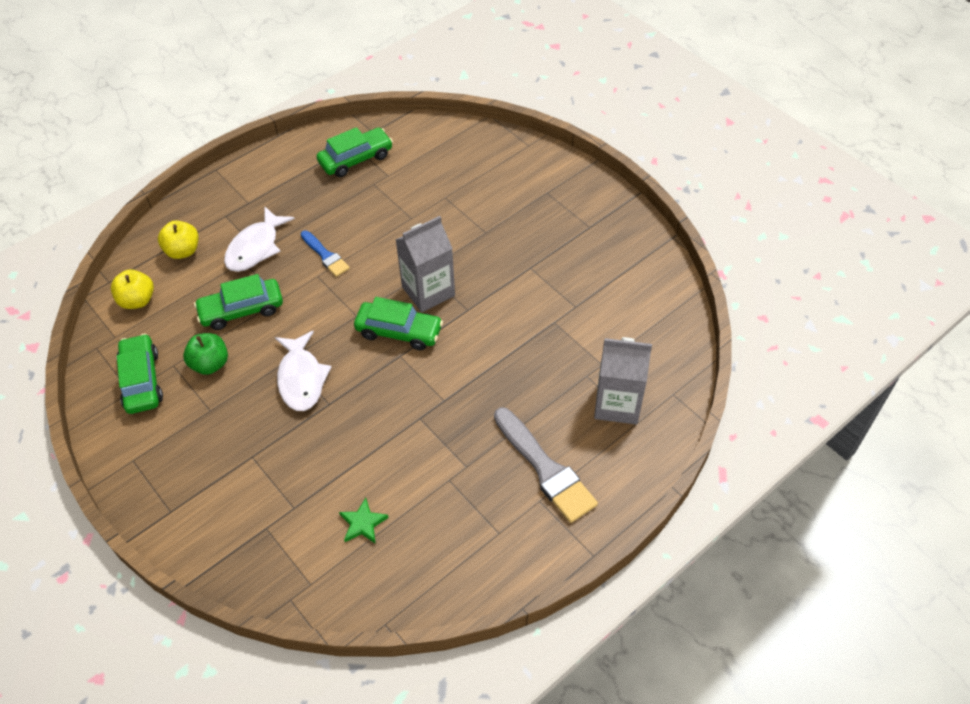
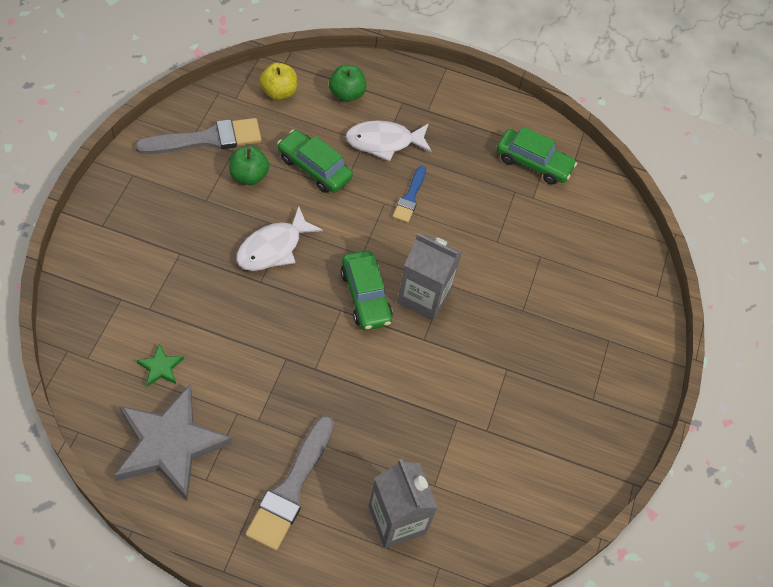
camera: 50 degrees right, 5 degrees up
(142, 380) = (206, 139): green car -> grey brush
(183, 251) = (346, 94): yellow apple -> green apple
(447, 548) = (170, 444): none -> grey star

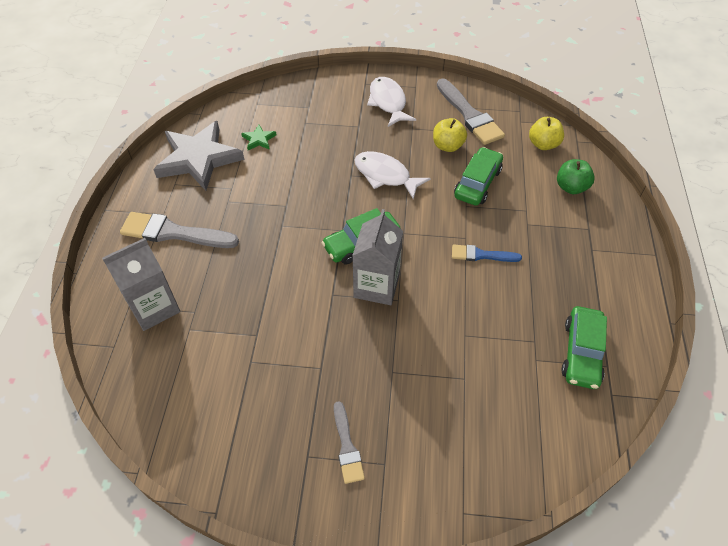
camera: 85 degrees right, 5 degrees down
(249, 176) = (447, 146): green apple -> yellow apple
(384, 142) = (533, 224): white fish -> white fish (388, 102)
(589, 365) = (347, 446): none -> grey brush

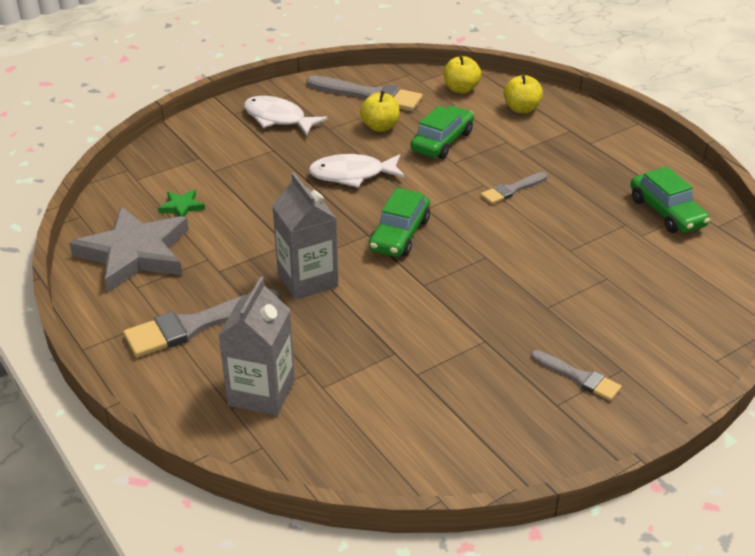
camera: 40 degrees left, 15 degrees down
(376, 286) = (454, 257): grey carton -> grey carton (307, 280)
(477, 183) = (442, 141): green car -> green car turned 45 degrees clockwise
(481, 255) = (512, 190): blue brush -> grey brush
(571, 187) = (521, 109): green apple -> yellow apple

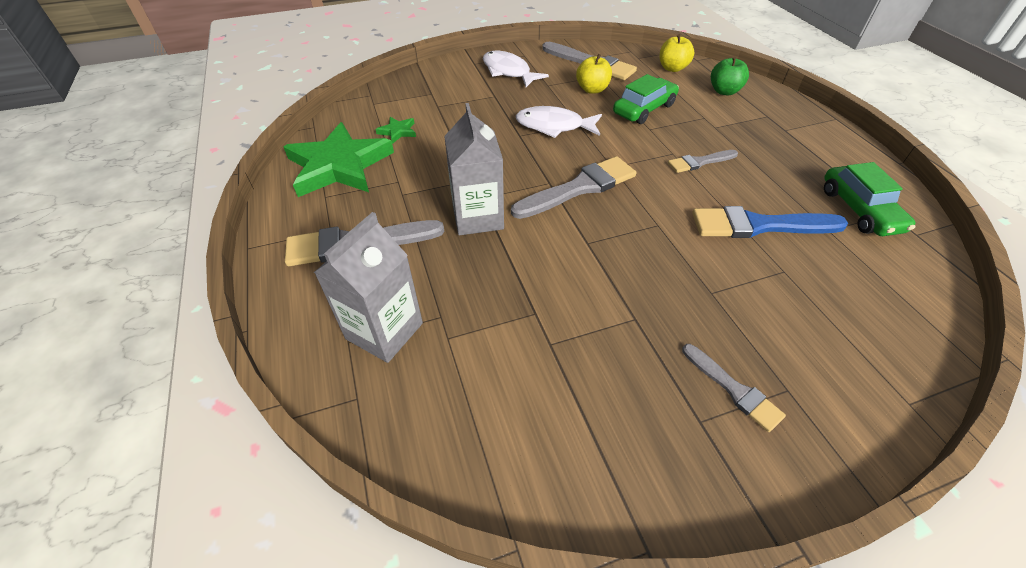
camera: 15 degrees right, 10 degrees up
(135, 253) = (339, 166): grey star -> green star
(399, 235) = (579, 188): green car -> grey brush
(521, 109) = (724, 91): yellow apple -> green apple
(579, 242) = (759, 225): none -> blue brush

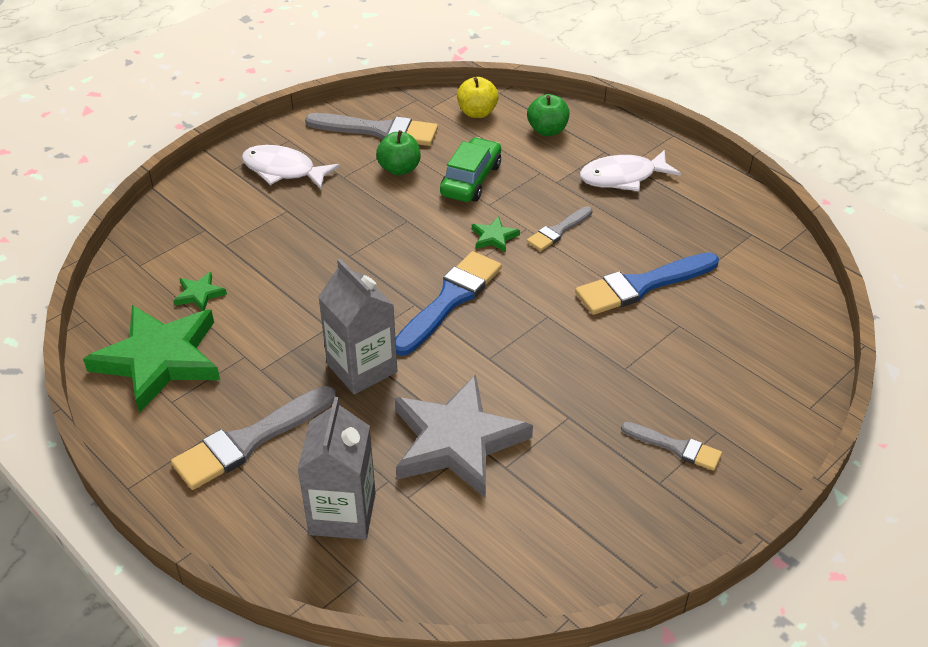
camera: 25 degrees left, 5 degrees down
(520, 303) = (457, 441): none -> grey star
(554, 126) = (382, 232): white fish -> white fish (622, 177)
(579, 188) = (450, 300): grey brush -> blue brush
(592, 89) = (399, 169): yellow apple -> green apple
(641, 152) = (494, 237): none -> green star
(859, 210) = (724, 239): green car -> none

